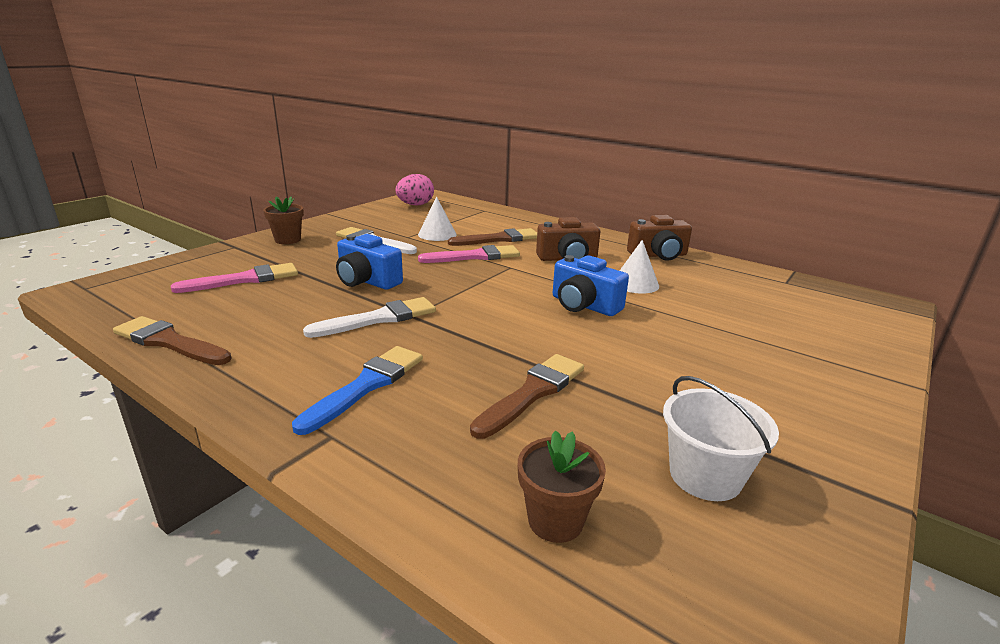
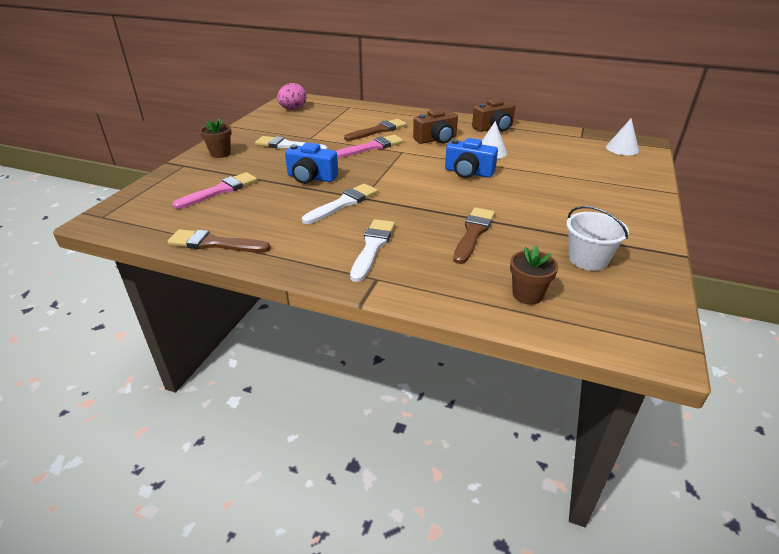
camera: 15 degrees left, 10 degrees up
(366, 386) = (372, 247): blue brush -> white brush
(437, 234) = (330, 133): white cone -> white cone (622, 148)

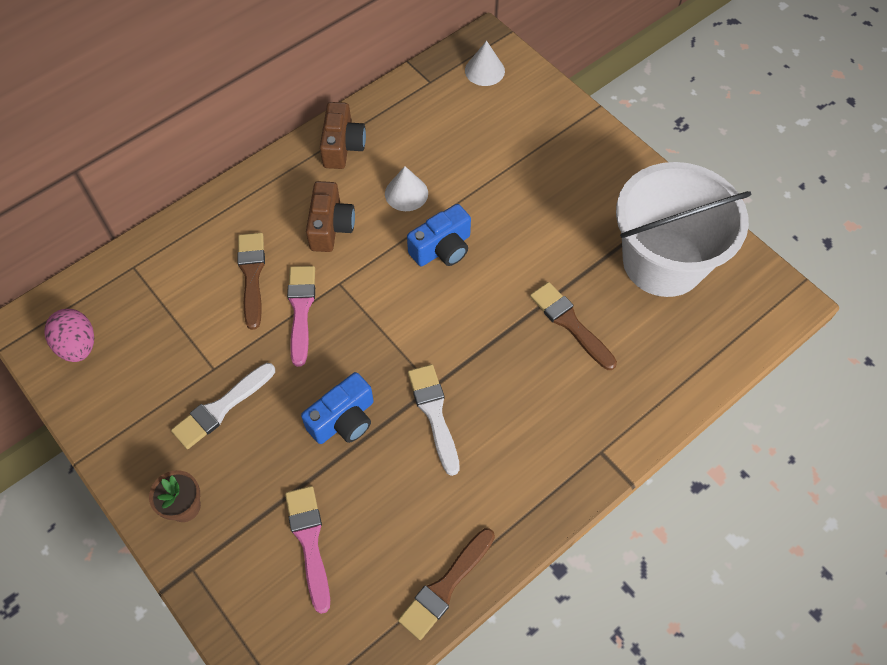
camera: 60 degrees left, 25 degrees up
(372, 247) = (544, 428): white brush -> none
(527, 295) = (687, 344): brown flower pot -> none
(588, 259) = (663, 261): white bucket -> white bucket, size x2.10

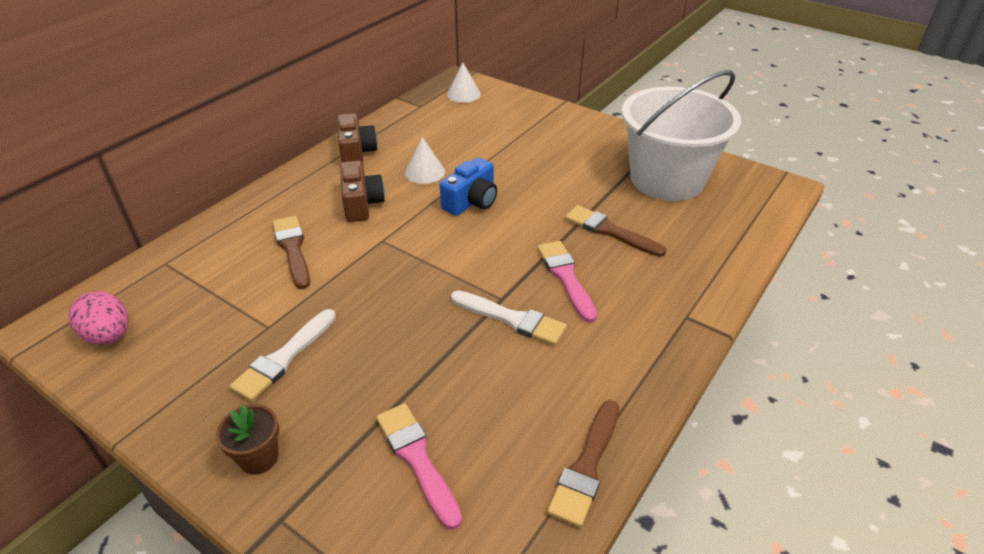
camera: 15 degrees left, 20 degrees down
(301, 310) = (349, 265): pink brush -> pink brush (566, 277)
(343, 420) = (420, 342): blue camera -> none
(434, 414) = (512, 319): white brush -> white brush turned 150 degrees clockwise

